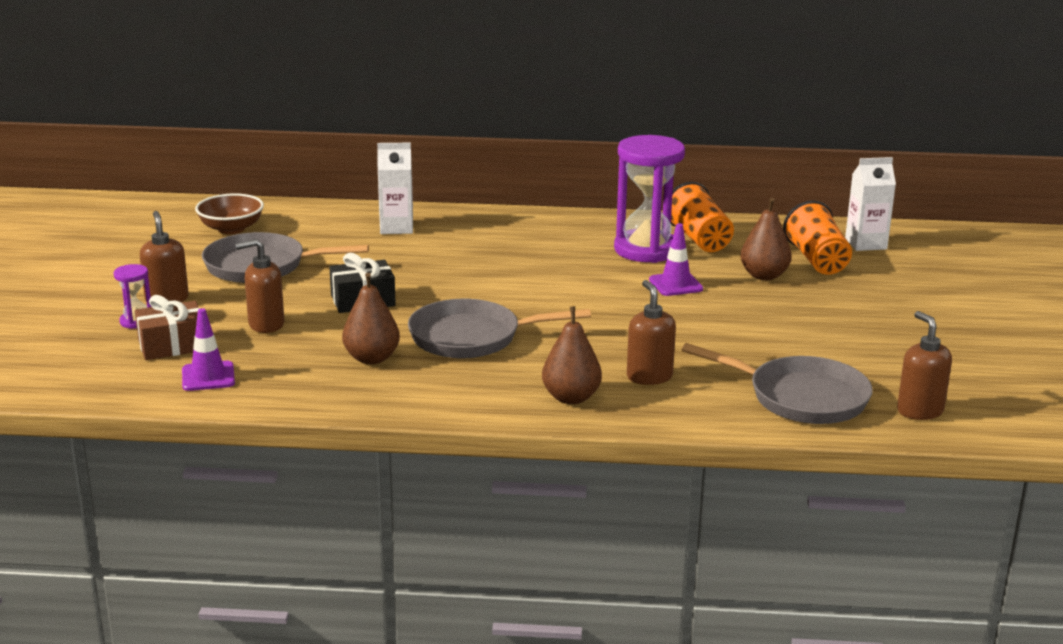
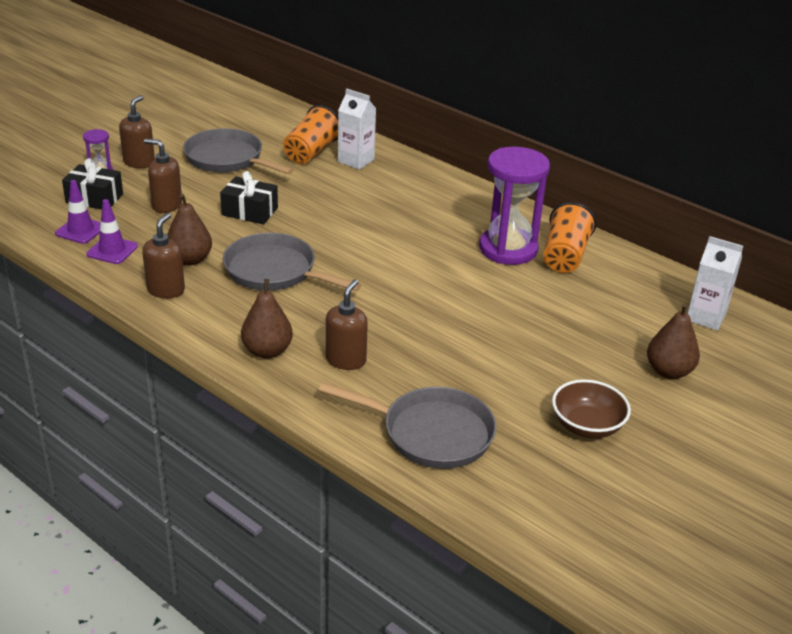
camera: 35 degrees right, 10 degrees up
(172, 345) = (94, 198): brown gift -> black gift
(231, 229) = (251, 122): brown bowl -> brown bowl (587, 426)
(675, 284) = (485, 289): purple traffic cone -> purple traffic cone (112, 250)
(764, 276) = (568, 311): brown pear -> brown pear (668, 371)
(800, 397) = (430, 433): grey pan -> grey pan turned 45 degrees counterclockwise
(817, 260) = (636, 315): orange cup -> orange cup (311, 152)
(919, 411) = (508, 494): brown soap dispenser -> brown soap dispenser (166, 290)

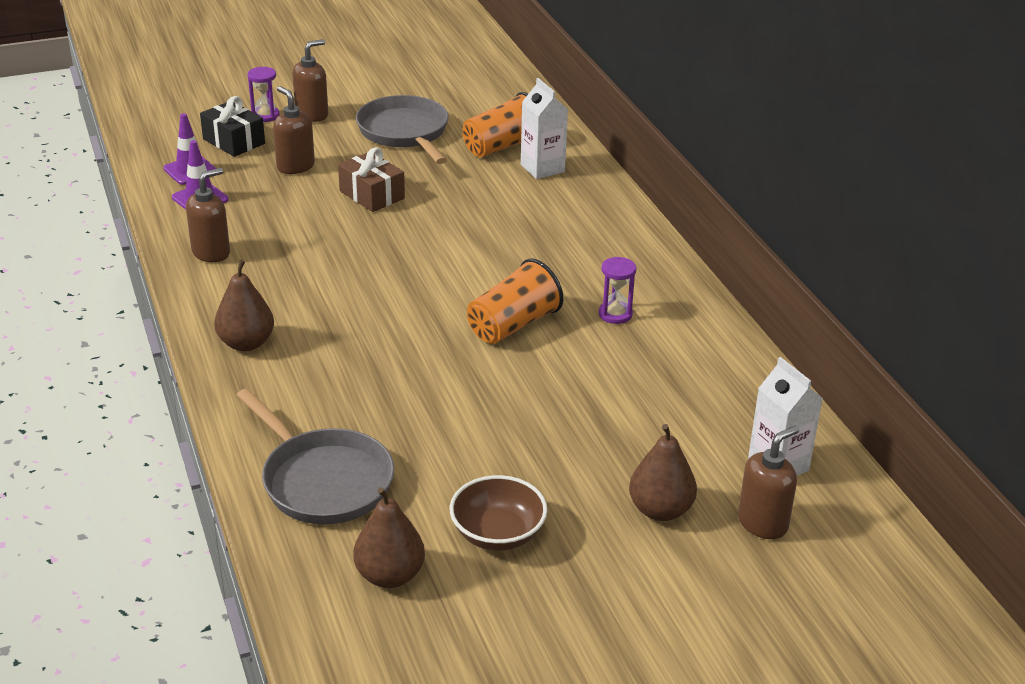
camera: 30 degrees right, 0 degrees up
(190, 259) = (263, 228): brown pear -> brown pear (390, 575)
(250, 211) = (372, 195): black gift -> brown gift
(275, 271) = (335, 265): grey pan -> none
(346, 360) = (314, 377): brown soap dispenser -> brown soap dispenser (763, 523)
(508, 249) = (615, 314): purple hourglass -> purple hourglass, size x0.45
(564, 256) = (675, 342): orange cup -> orange cup (513, 325)

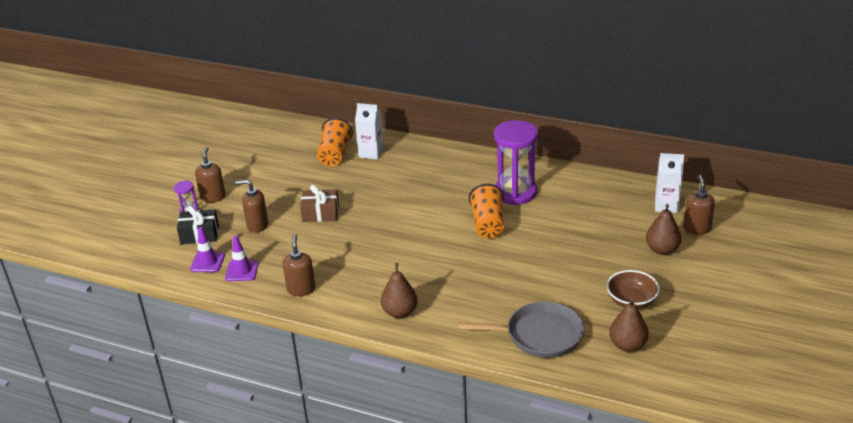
camera: 45 degrees left, 0 degrees up
(405, 133) = (277, 176): grey pan -> none
(615, 314) = (515, 192): purple hourglass -> purple hourglass, size x2.20

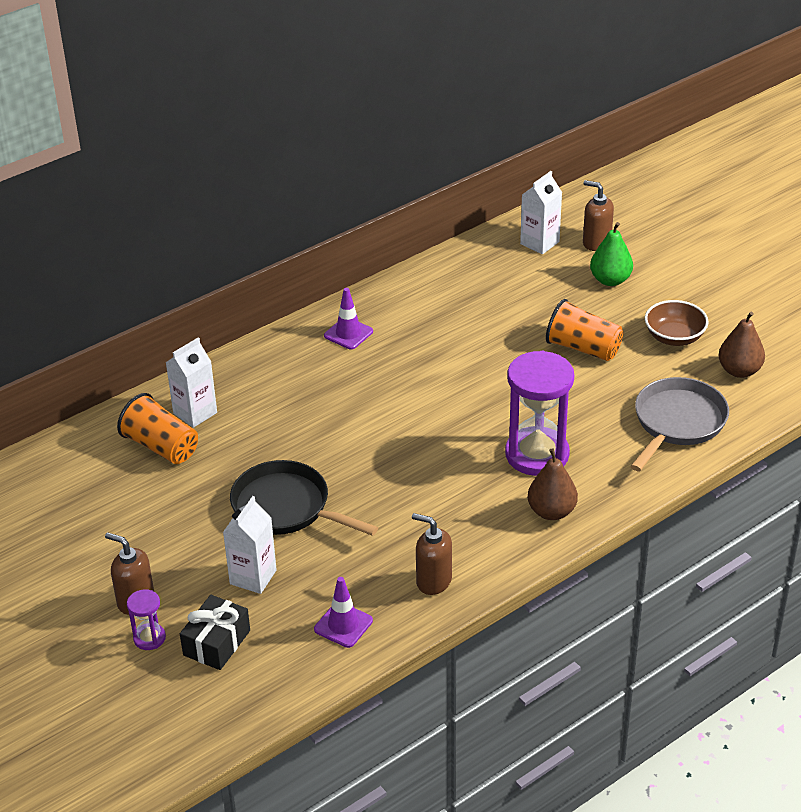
camera: 60 degrees left, 5 degrees up
(207, 262) = (291, 654): purple traffic cone -> purple traffic cone (348, 333)
(257, 225) = (253, 577): brown soap dispenser -> white carton
(320, 213) = (286, 507): brown gift -> black pan
(488, 224) = (449, 378): orange cup -> orange cup (583, 348)
(515, 192) = (408, 332): purple hourglass -> purple hourglass (537, 454)
(662, 250) = (610, 280): brown pear -> green pear

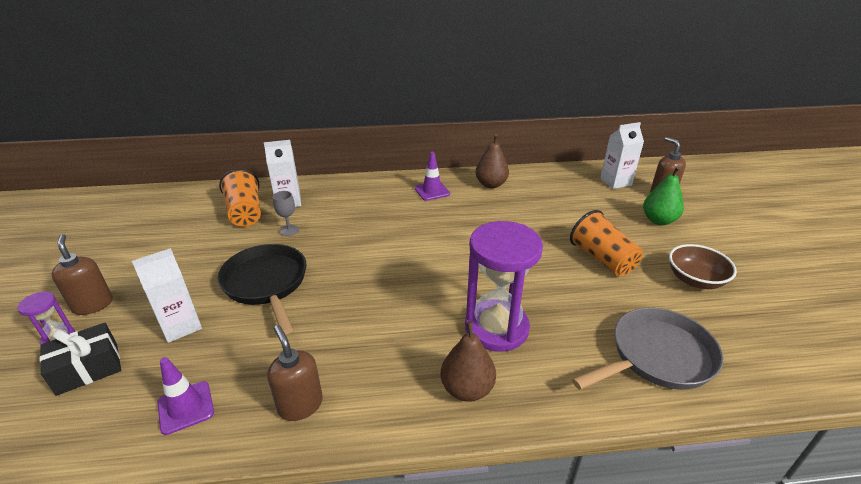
camera: 30 degrees right, 5 degrees down
(239, 446) = (289, 230): none -> grey goblet
(739, 371) = (752, 333): brown pear -> brown pear (491, 184)

